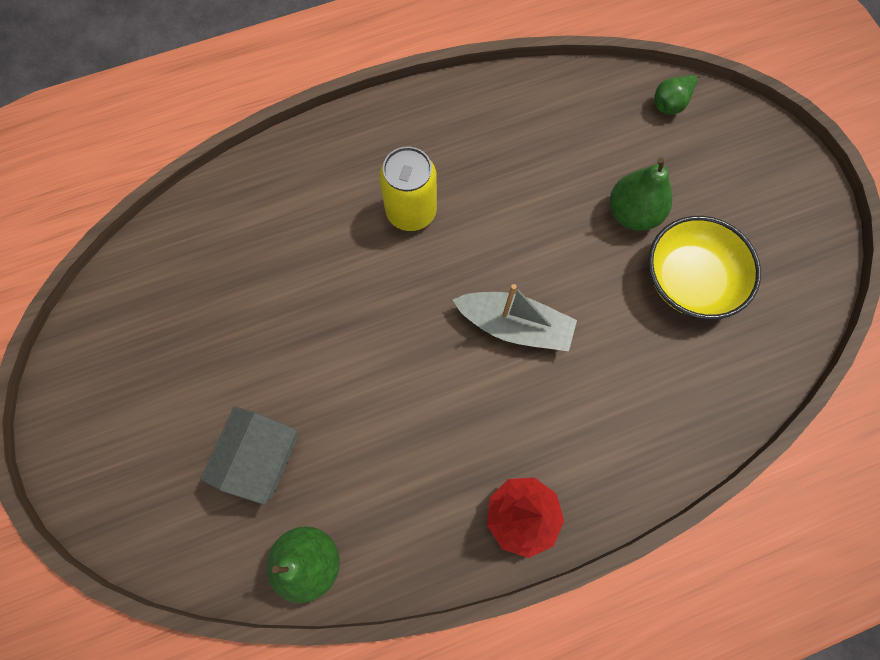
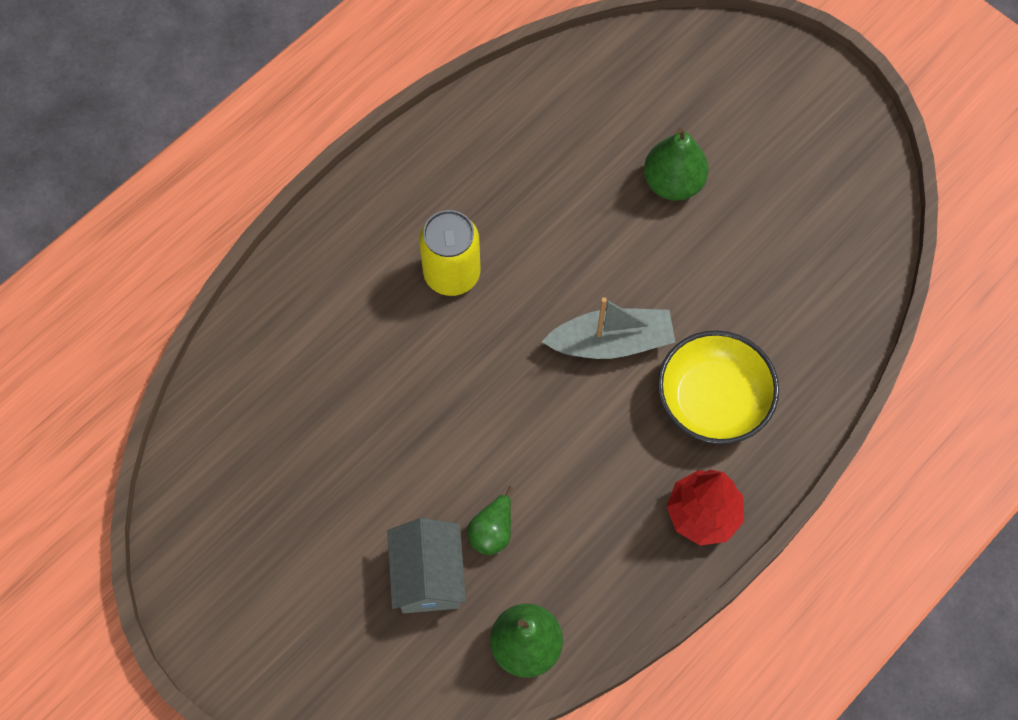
camera: 25 degrees left, 5 degrees down
(670, 104) = (659, 54): green pear -> green pear (492, 531)
(690, 280) = (757, 225): yellow bowl -> yellow bowl (713, 400)

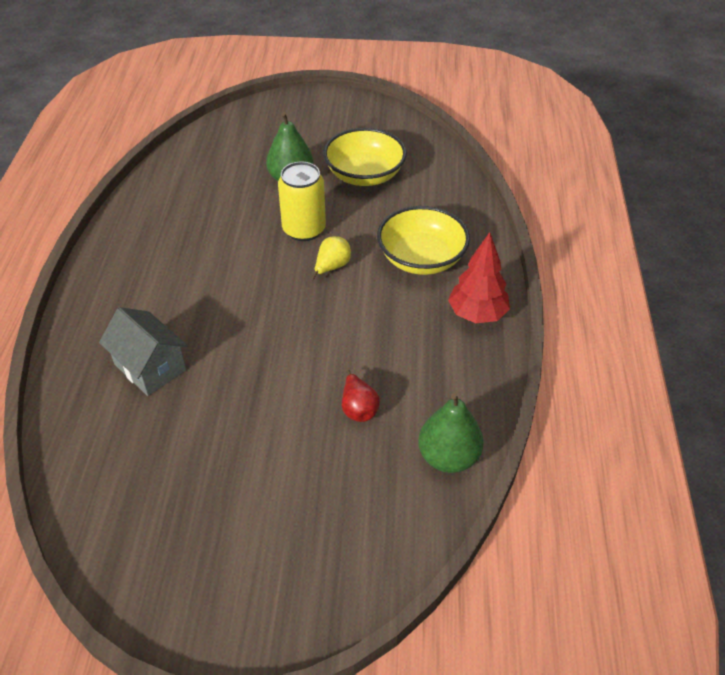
camera: 40 degrees left, 20 degrees down
(428, 576) = (341, 464): grey house -> grey house (150, 367)
(452, 273) = (193, 292): yellow can -> yellow can (304, 229)
(492, 531) = (358, 409): green pear -> red pear
(611, 342) = (332, 267): grey boat -> yellow pear
(759, 235) = (364, 175): none -> yellow bowl

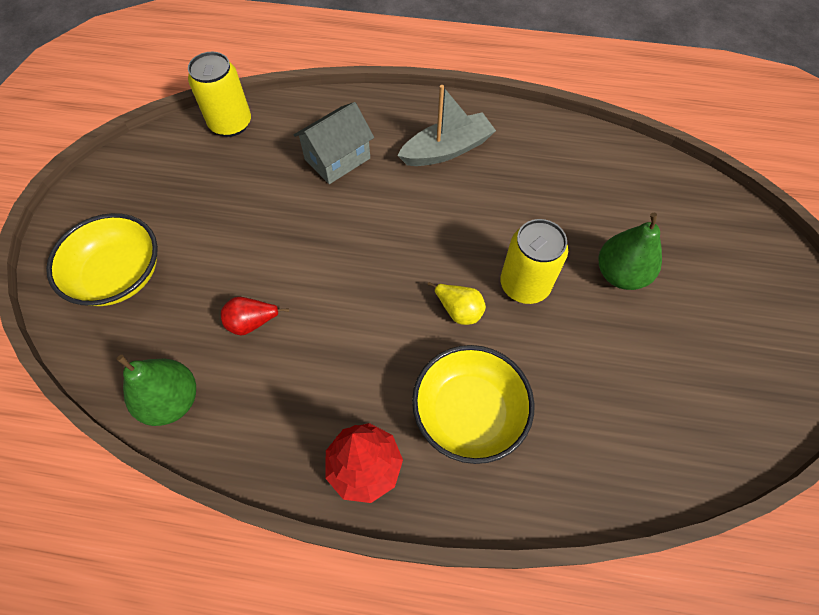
camera: 95 degrees right, 15 degrees up
(78, 480) = (231, 123): none -> yellow can
(147, 282) = (447, 150): none -> grey boat
(364, 175) = (637, 360): yellow bowl -> yellow bowl (119, 275)

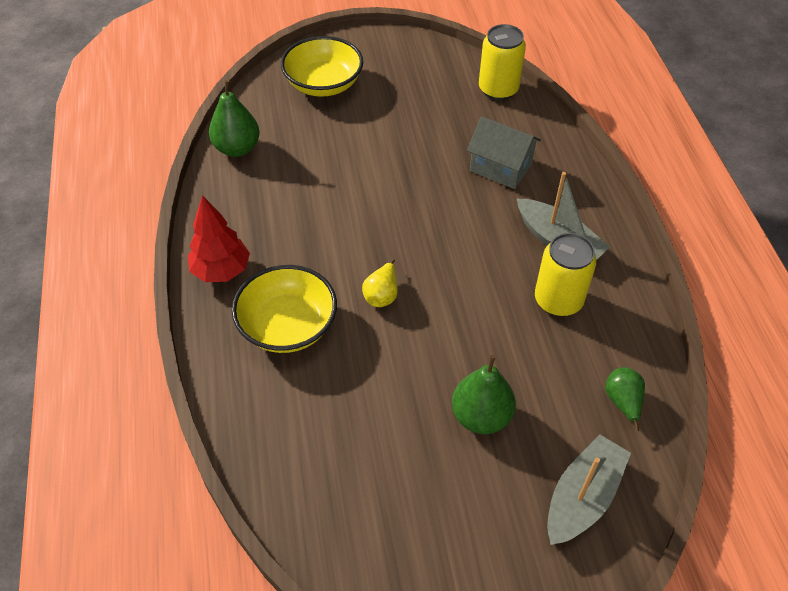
camera: 70 degrees right, 10 degrees down
(252, 322) = (315, 168): red pear -> none
(524, 285) = (431, 338): yellow can -> yellow can (558, 300)
(627, 171) = (622, 402): none -> green pear
(710, 231) = (582, 497): none -> grey boat

